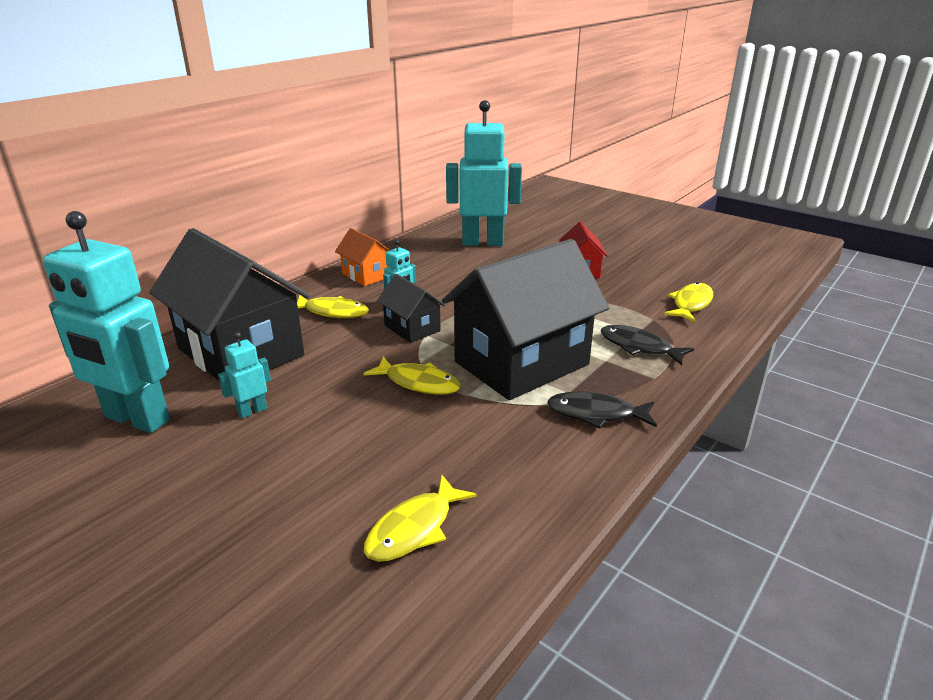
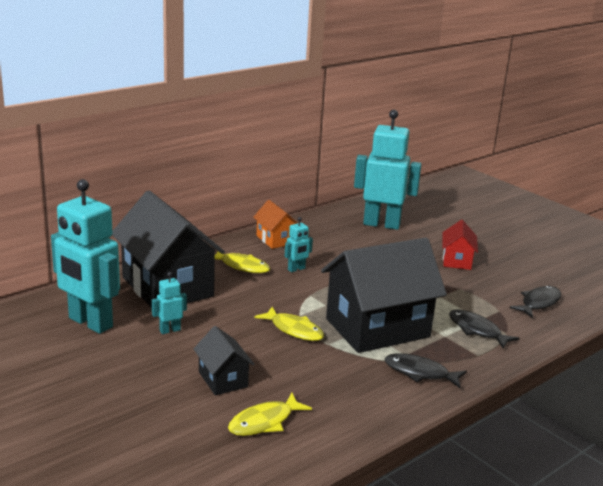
camera: 10 degrees right, 5 degrees down
(412, 328) = (300, 288): black house -> black house (223, 379)
(691, 304) = (538, 303): yellow fish -> black fish

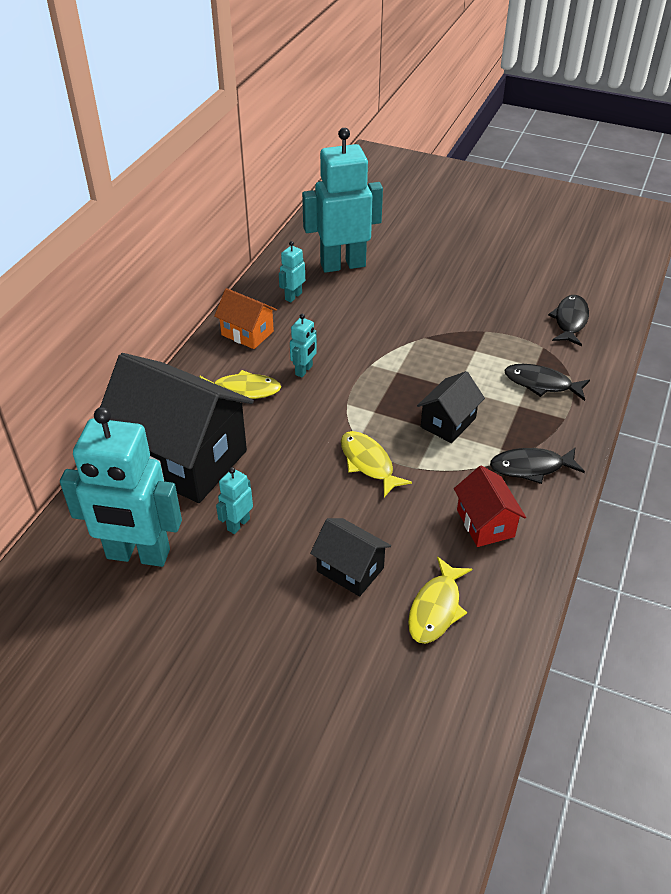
camera: 25 degrees left, 20 degrees up
(294, 330) = (368, 463): yellow fish -> yellow fish turned 135 degrees counterclockwise
(327, 230) = (293, 296): none -> turquoise robot
(377, 328) = (448, 423): black house -> black house, size x0.47
(457, 261) = (455, 291): red house -> red house (485, 523)

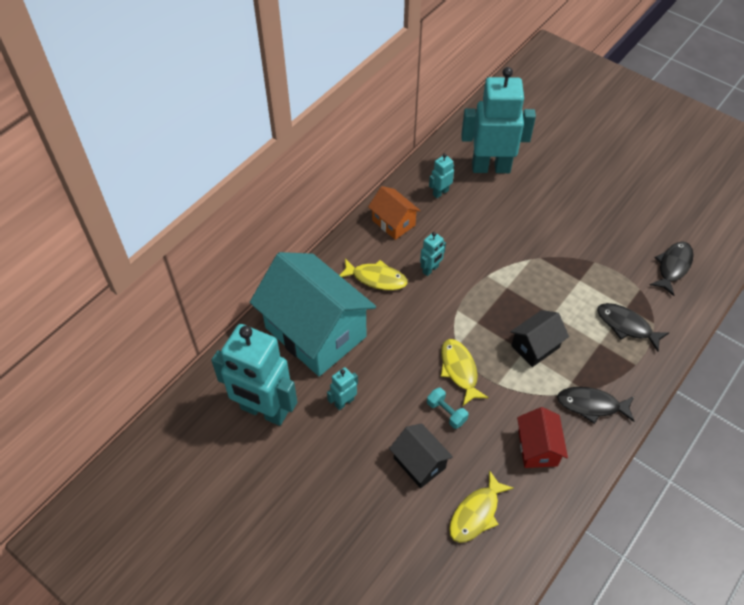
camera: 15 degrees right, 10 degrees up
(183, 458) = (315, 332): black house -> turquoise house
(366, 509) = (446, 412): none -> turquoise dumbbell

